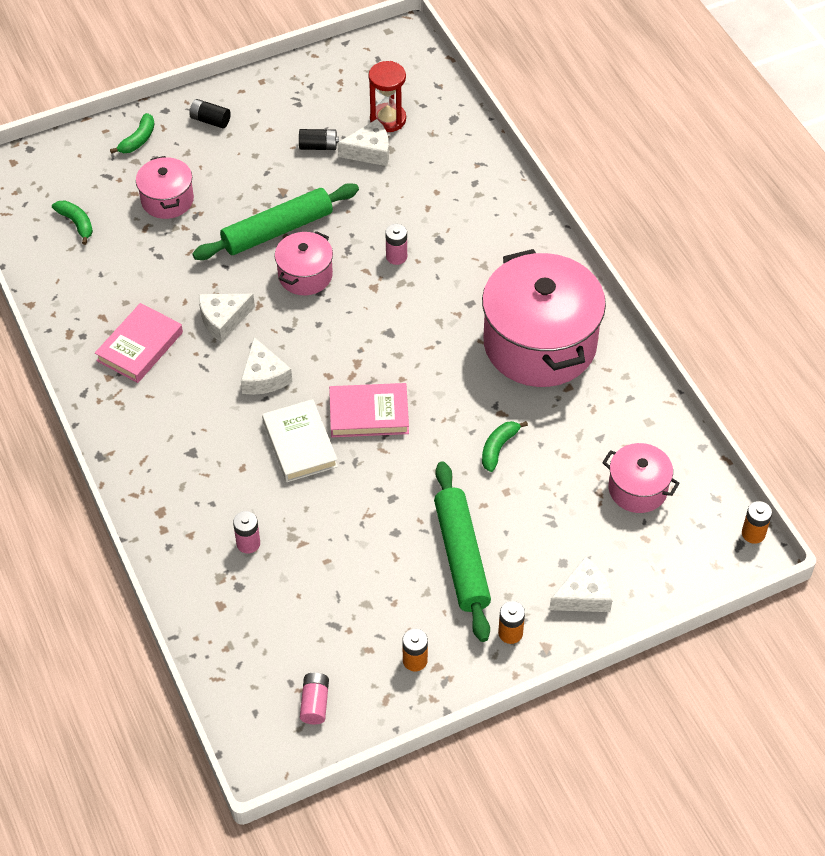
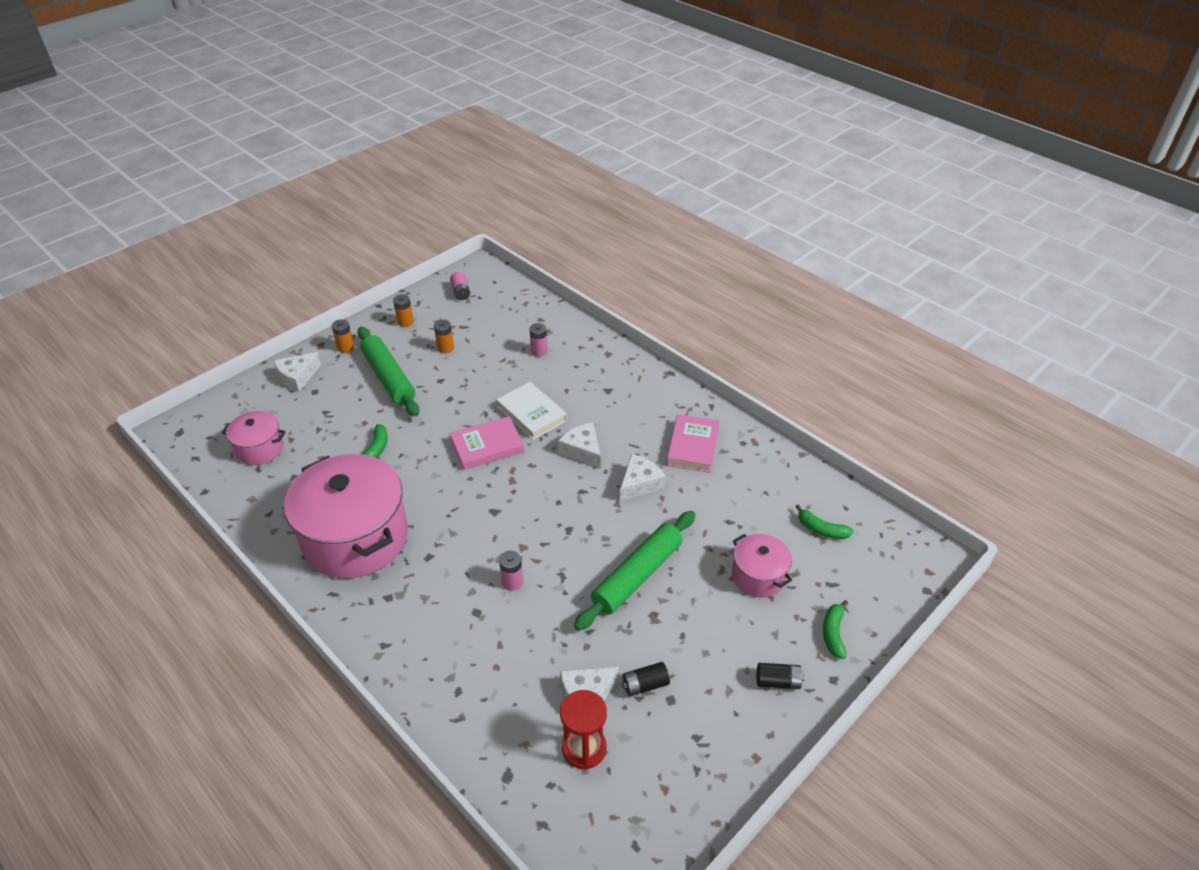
camera: 160 degrees right, 10 degrees down
(305, 275) = (590, 540): pink pot -> none
(753, 533) = (166, 441): orange battery -> orange battery (445, 348)

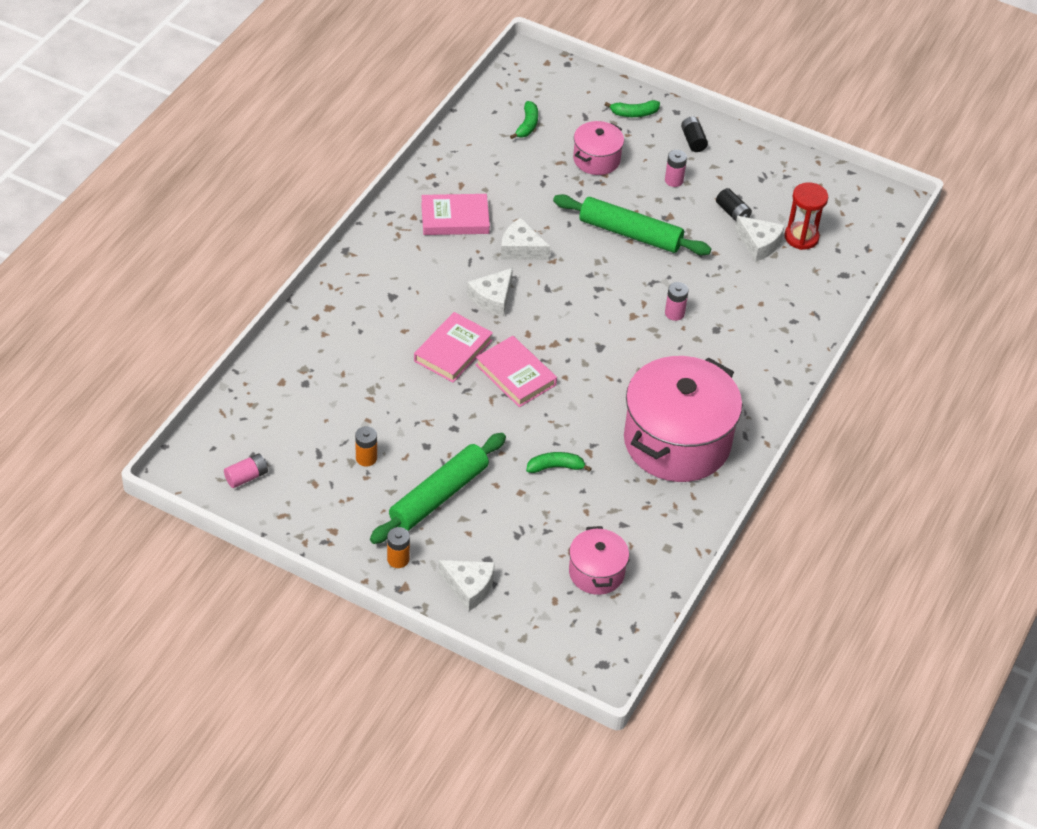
camera: 110 degrees left, 5 degrees up
(405, 322) = (328, 515): orange battery -> none
(531, 414) = (453, 351): white book -> pink book
(539, 351) = (344, 369): pink battery -> pink battery (674, 180)

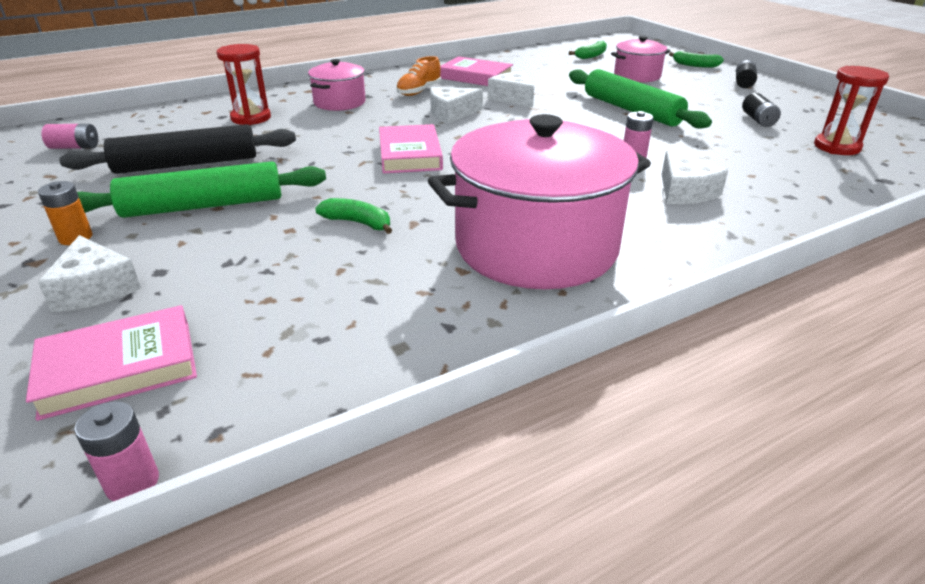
camera: 35 degrees right, 15 degrees down
(334, 376) = (251, 118): none -> red hourglass
(366, 458) = (187, 164): orange battery -> black rolling pin
(430, 269) = (419, 91): none -> orange shoe
(453, 351) = (372, 129): pink book -> pink book (119, 367)
(596, 572) = (264, 336): pink pot -> pink pot (339, 102)
(674, 180) = (705, 95): pink battery -> pink battery (132, 482)
(759, 244) = (777, 141): white cheese -> white cheese (684, 192)

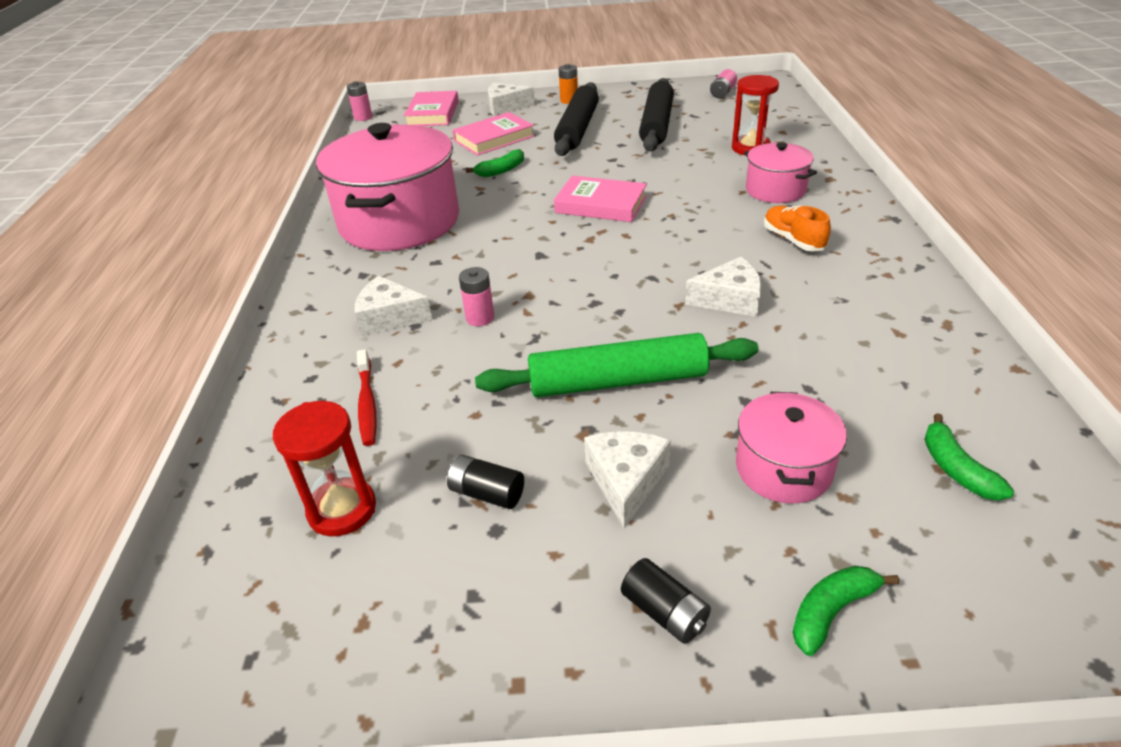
camera: 120 degrees right, 5 degrees up
(203, 206) = (578, 129): green rolling pin -> black rolling pin
(451, 113) = (697, 245): white cheese -> white cheese (626, 481)
(475, 77) = (845, 294): pink book -> pink book (494, 139)
(769, 167) = (367, 404): none -> red toothbrush

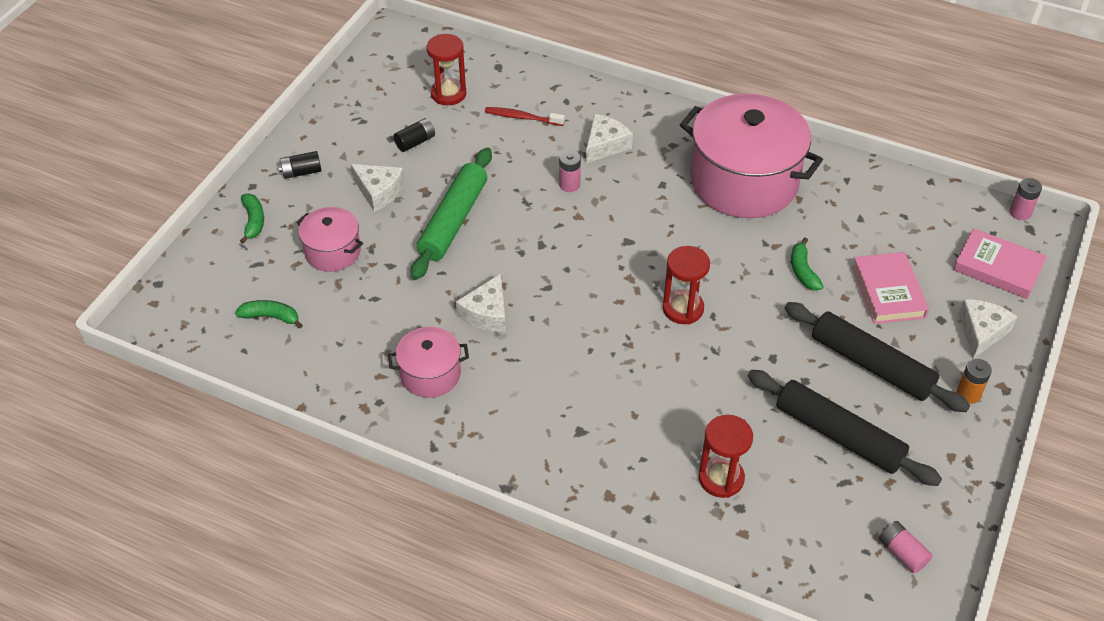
camera: 115 degrees right, 10 degrees up
(601, 204) = (683, 309): pink book -> red hourglass
(775, 190) = (618, 440): pink pot -> pink pot (430, 374)
(793, 240) = (530, 397): orange shoe -> none

